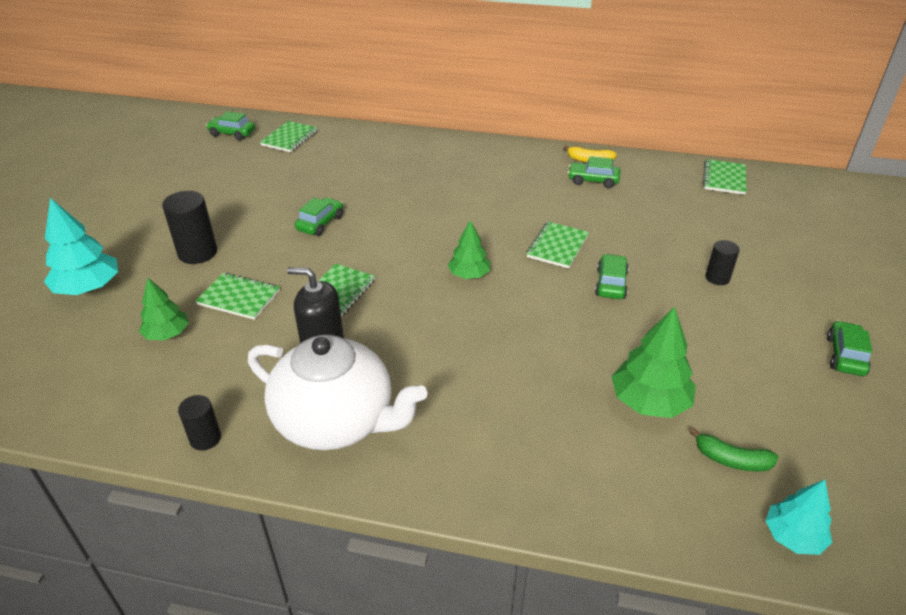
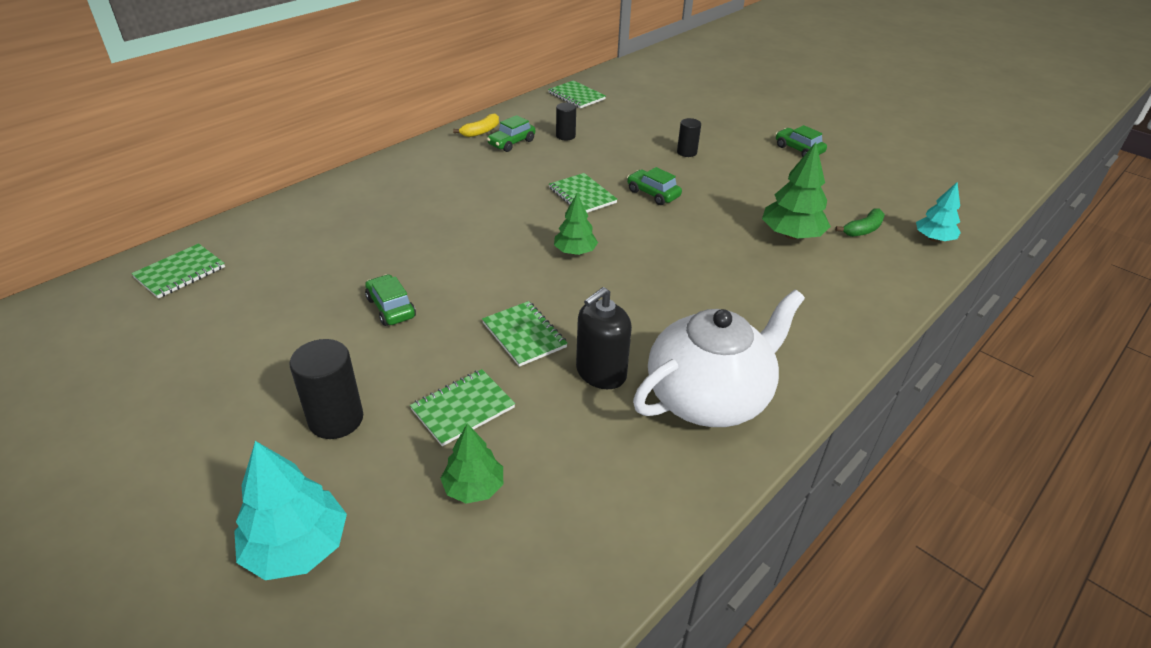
camera: 60 degrees left, 0 degrees up
(205, 438) = (674, 498): black cylinder -> black cylinder (565, 136)
(232, 133) = (91, 313): green car -> none
(290, 138) = (180, 273): green notebook -> green notebook turned 75 degrees clockwise

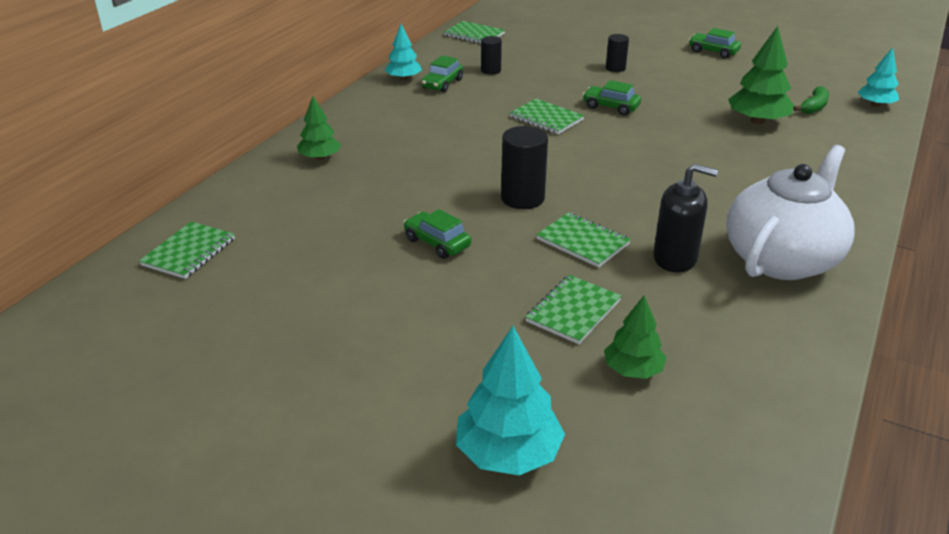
camera: 15 degrees left, 5 degrees down
(336, 419) = (460, 344): black cylinder -> black cylinder (522, 198)
(481, 132) = (403, 78): yellow banana -> turquoise tree
(575, 251) = (576, 166): green tree -> green tree (320, 157)
(601, 373) = (675, 258): black soap dispenser -> black soap dispenser turned 105 degrees counterclockwise

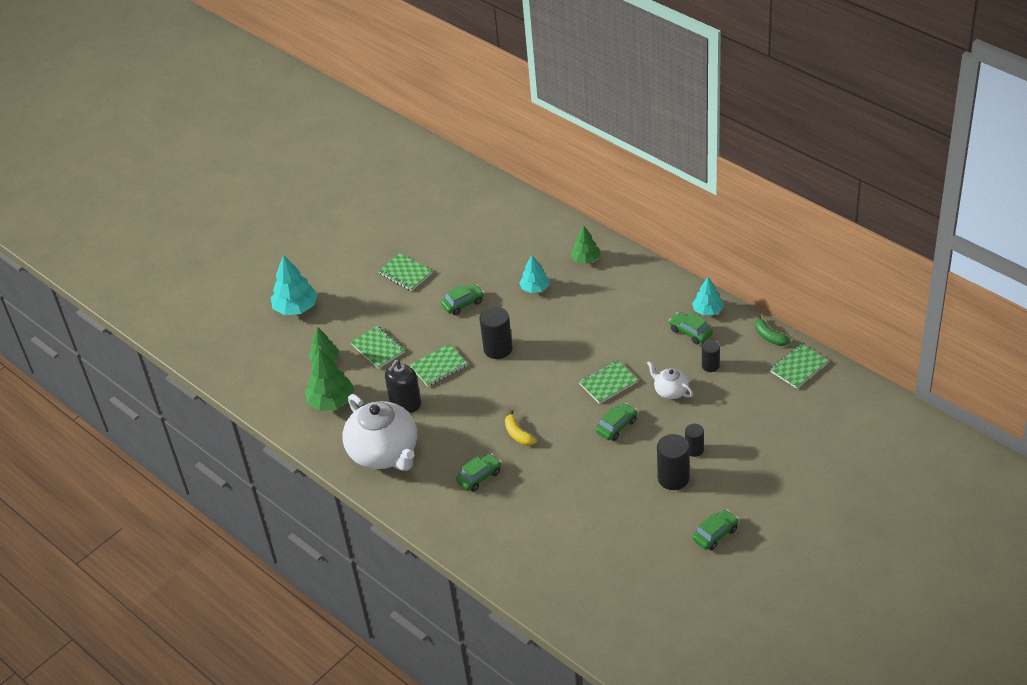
camera: 110 degrees right, 10 degrees up
(189, 252) = (493, 207): green notebook -> green notebook (405, 273)
(539, 86) = (670, 391): none -> white teapot
(661, 74) = (673, 478): none -> black cylinder
(666, 162) = (518, 434): none -> yellow banana
(755, 177) = (479, 477): none -> green car
(757, 121) = (563, 512): green tree -> green tree (331, 401)
(813, 107) = (576, 561): green banana -> green banana (769, 336)
(875, 105) = (566, 608): turquoise tree -> turquoise tree (535, 288)

